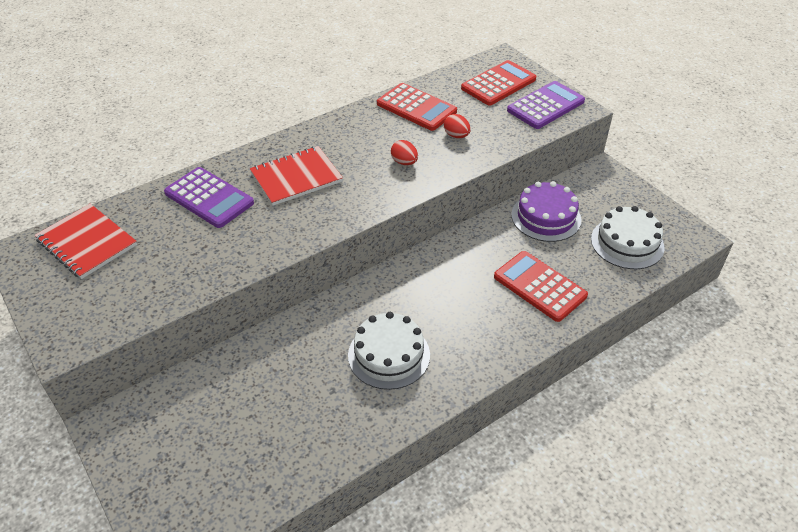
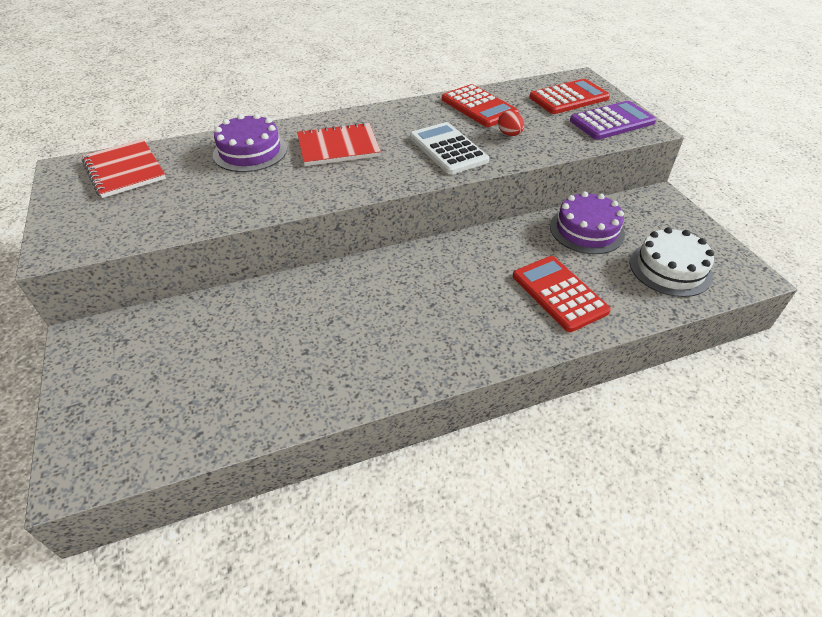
camera: 15 degrees right, 0 degrees up
(209, 198) = (250, 151): purple calculator -> purple cake
(389, 355) = (376, 329): white cake -> none
(404, 162) = (448, 149): red egg -> white calculator

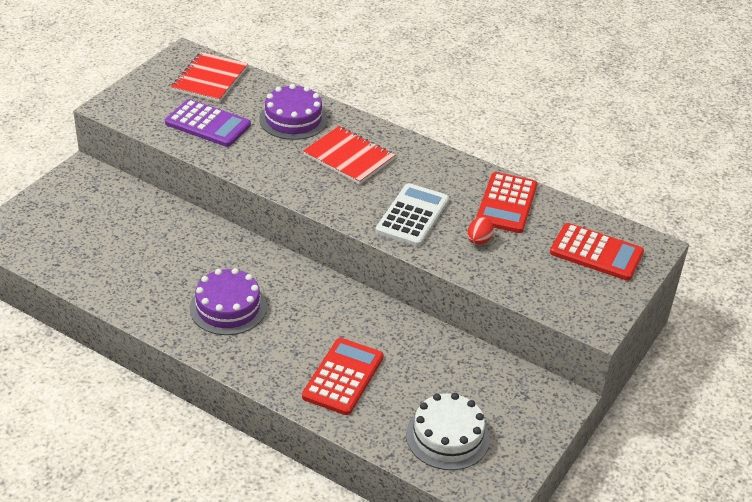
camera: 50 degrees right, 5 degrees down
(586, 230) = (450, 364): purple cake -> purple cake (228, 308)
(612, 122) = (581, 297): purple calculator -> purple calculator (208, 124)

